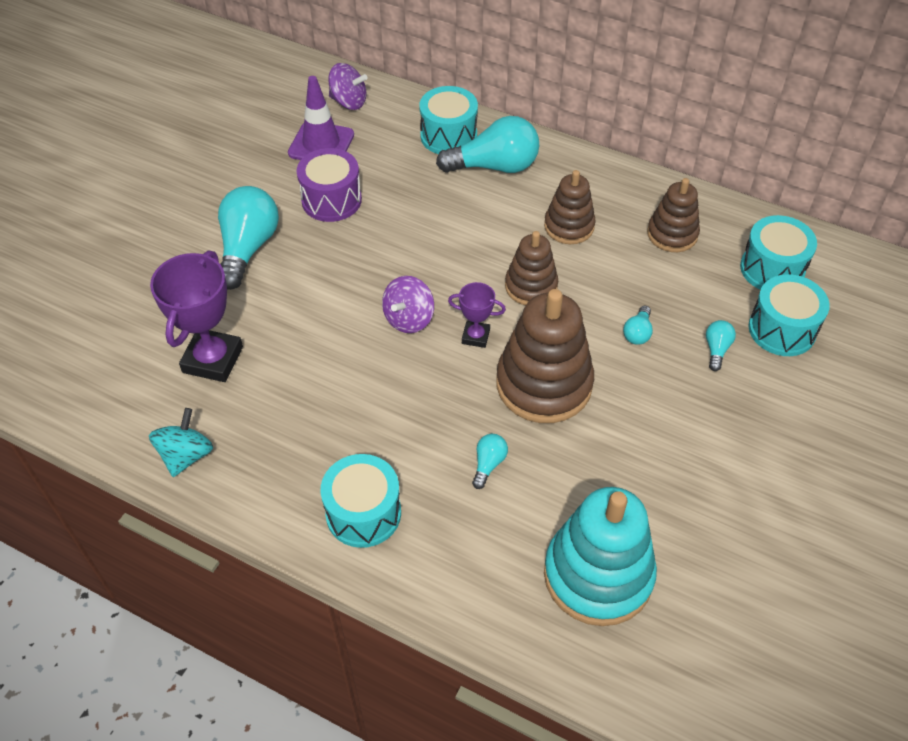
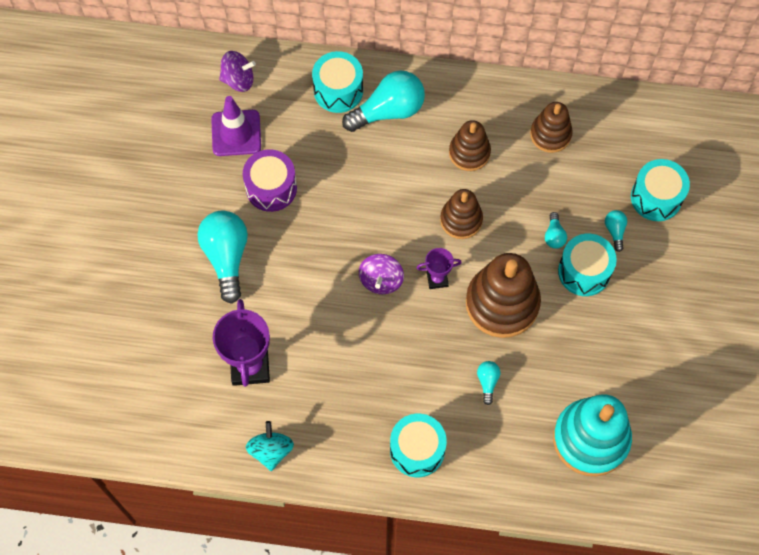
camera: 20 degrees left, 15 degrees up
(772, 269) = (634, 143): turquoise drum -> turquoise drum (584, 271)

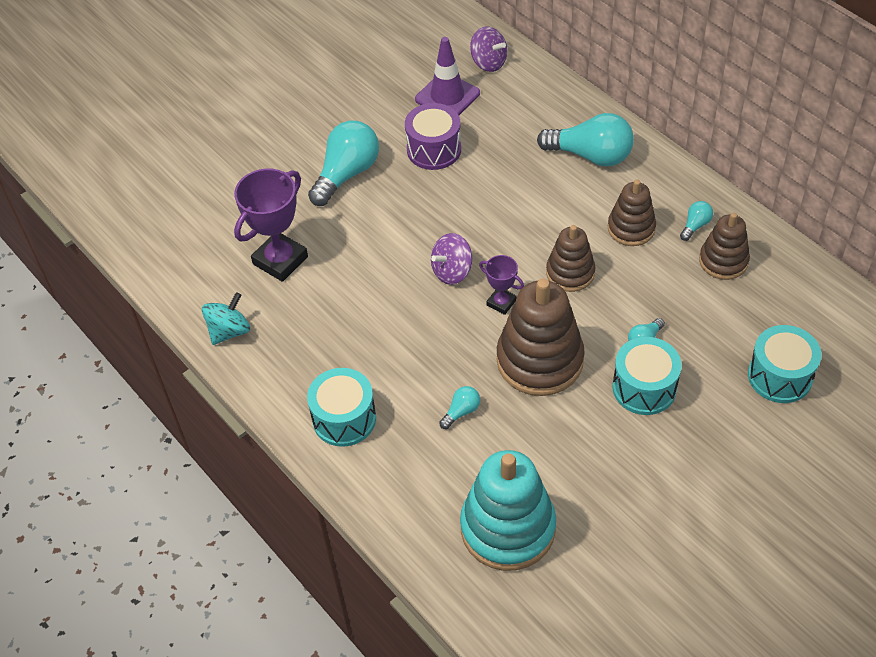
camera: 45 degrees right, 15 degrees down
(338, 90) = (562, 116): turquoise drum -> none
(615, 231) = (709, 376): turquoise light bulb -> turquoise light bulb (695, 225)

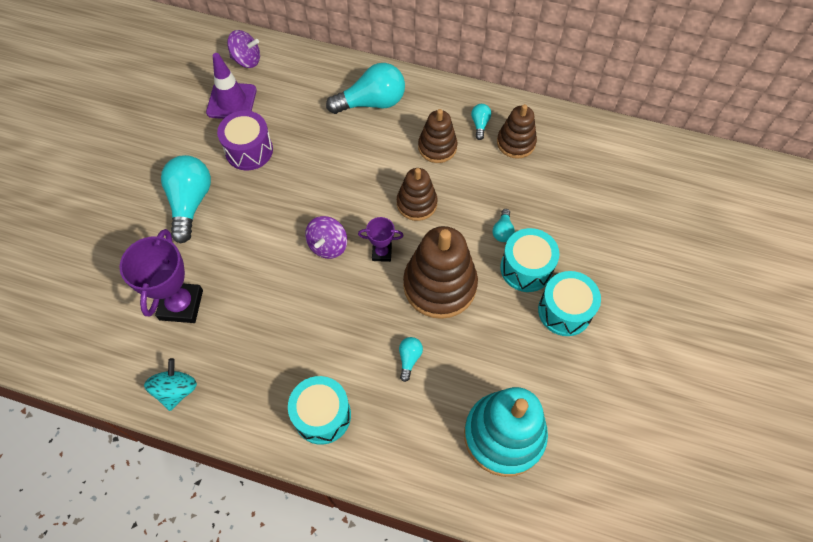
camera: 35 degrees left, 10 degrees up
(780, 376) = (607, 212): turquoise drum -> turquoise drum (564, 311)

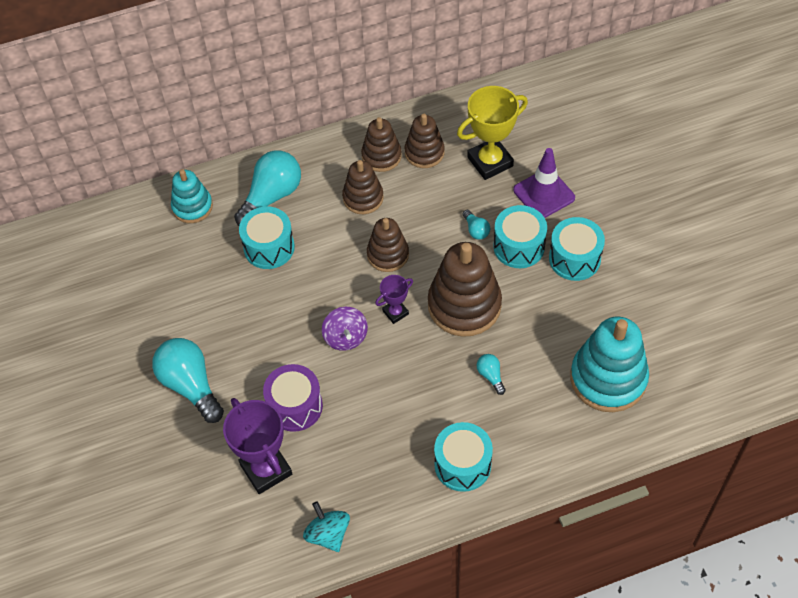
camera: 35 degrees left, 5 degrees down
(231, 101) = (141, 276): purple traffic cone -> purple traffic cone (544, 194)
(247, 60) = (118, 231): purple spinning top -> none
(249, 150) = (200, 307): purple drum -> purple drum (295, 406)
(310, 74) = (192, 207): none -> turquoise stacking toy
(335, 139) = (269, 247): none -> turquoise drum
(480, 124) = (381, 156): turquoise light bulb -> brown stacking toy
(562, 184) = (490, 162): none -> yellow trophy

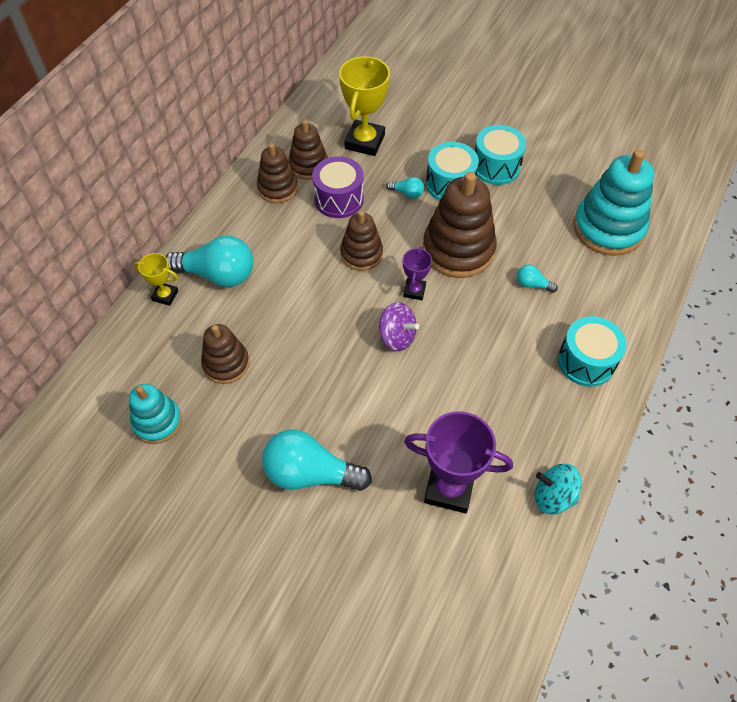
camera: 45 degrees left, 0 degrees up
(192, 207) = (154, 329): turquoise stacking toy -> turquoise stacking toy (157, 422)
(222, 186) = (165, 295): none -> yellow trophy
(269, 247) = (258, 314): turquoise drum -> none
(272, 196) = (218, 275): turquoise light bulb -> turquoise light bulb turned 105 degrees clockwise
(295, 406) = (416, 419): purple drum -> purple drum (339, 199)
(363, 198) = (296, 227): brown stacking toy -> brown stacking toy (226, 364)
(544, 194) = (427, 139): purple traffic cone -> none

